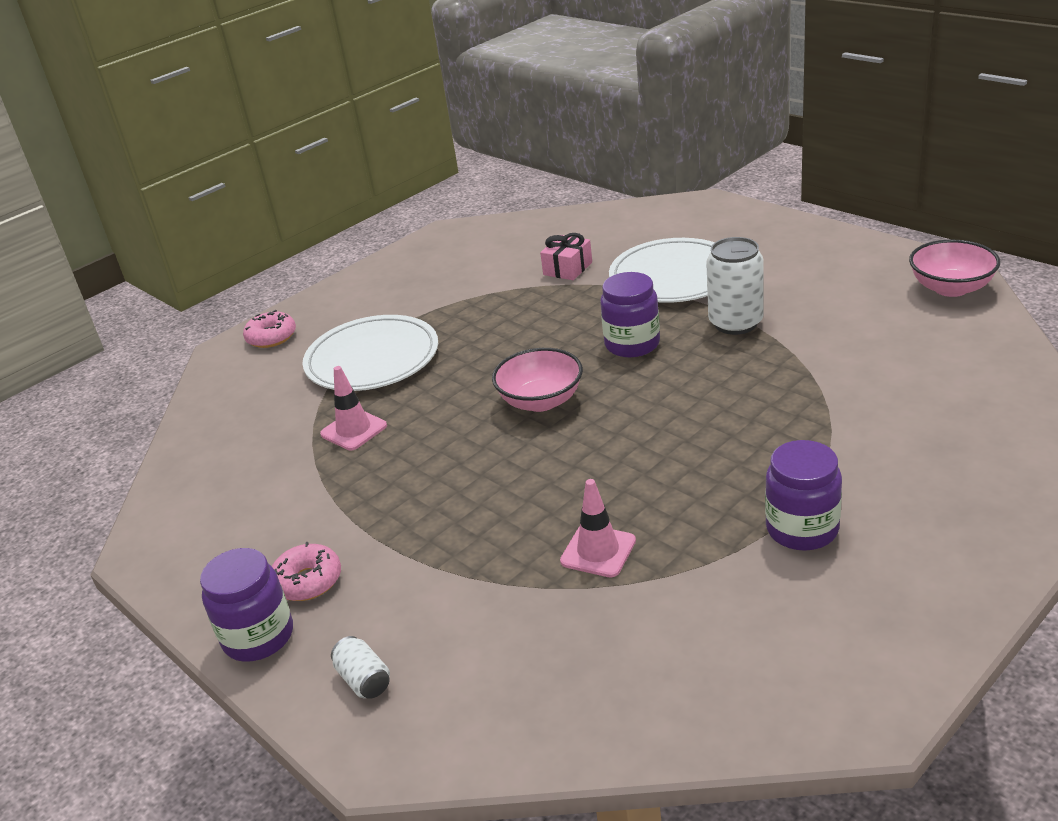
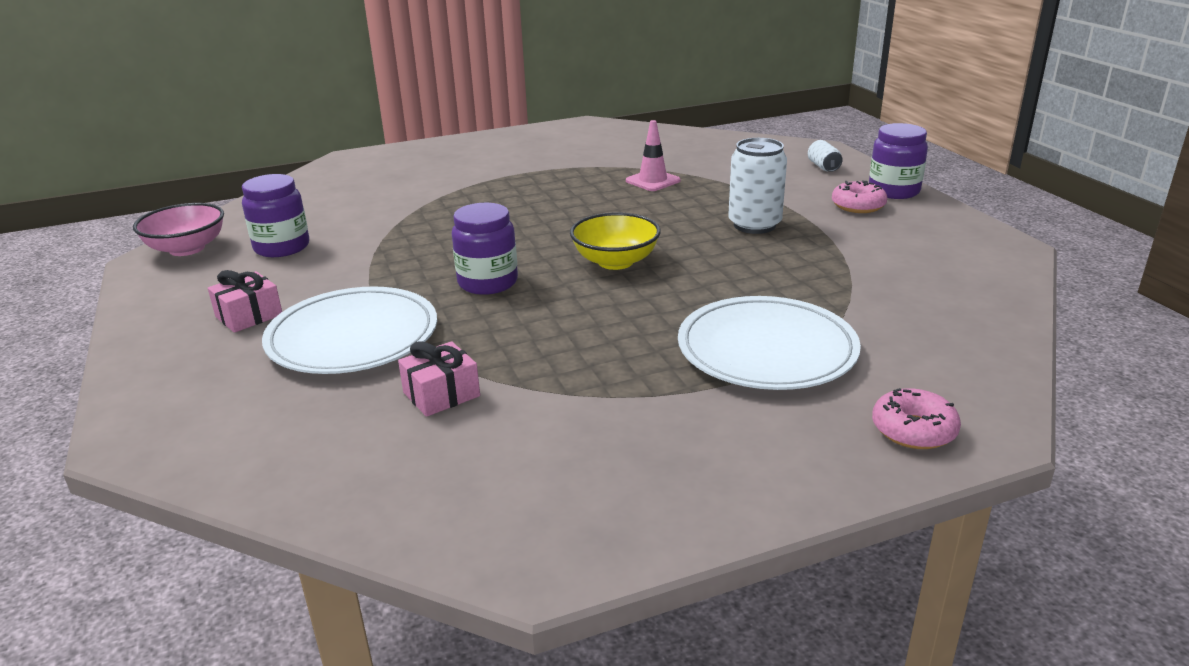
camera: 160 degrees left, 5 degrees down
(354, 430) = (805, 284): pink traffic cone -> none
(541, 401) = (615, 261): pink bowl -> yellow bowl
(735, 323) = (380, 273): white can -> white can (754, 225)
(774, 264) = (249, 316): none -> pink gift
(802, 529) = (529, 166): purple jar -> purple jar (282, 247)

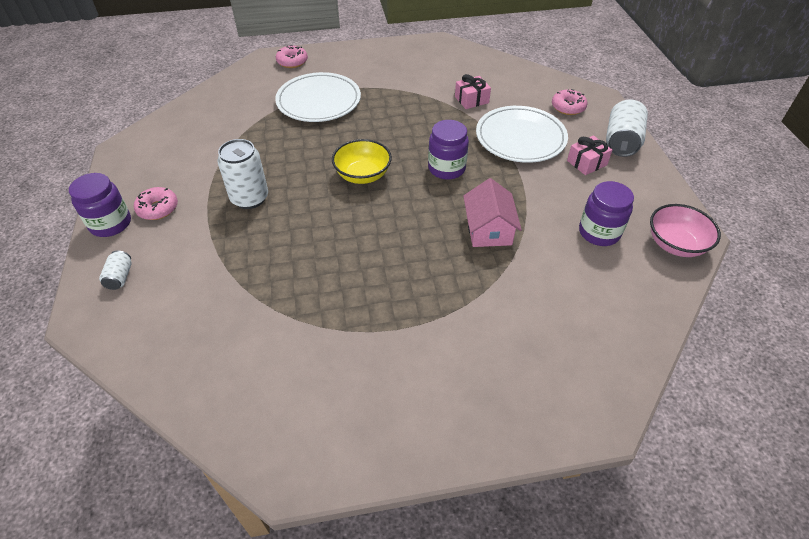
camera: 170 degrees left, 20 degrees up
(159, 354) = (621, 141): none -> white can
(225, 406) = (568, 107): none -> pink donut
(428, 235) = (488, 229): none -> pink house
(653, 181) = (285, 282): pink traffic cone -> none

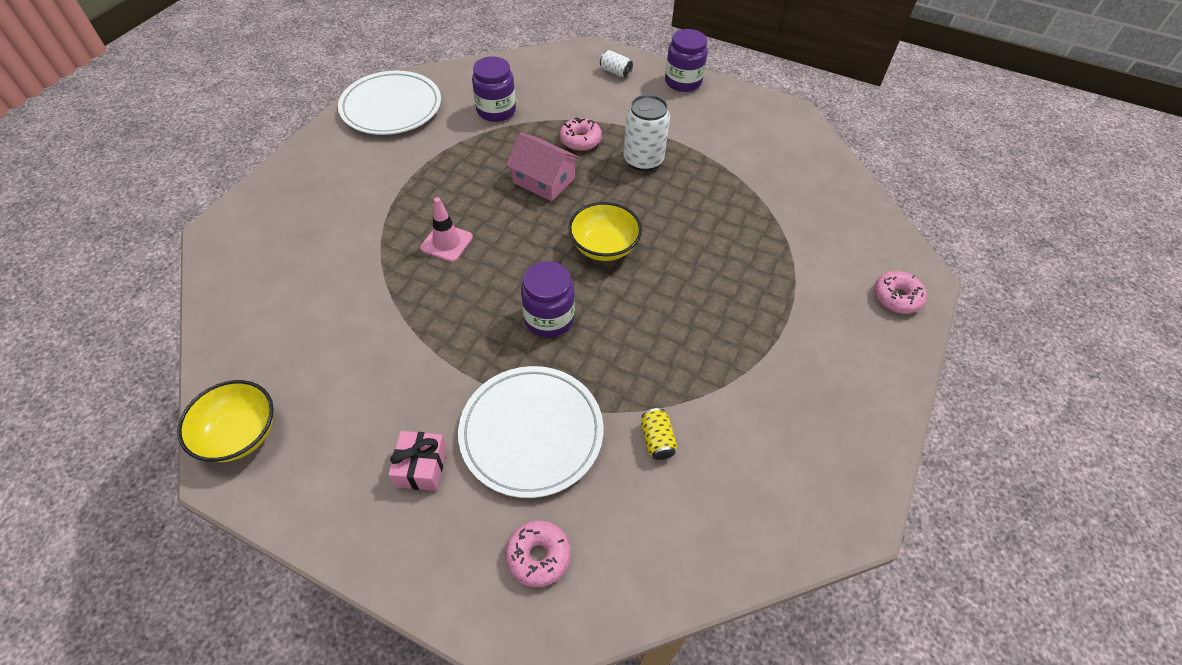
camera: 125 degrees right, 5 degrees up
(158, 208) = (679, 108): pink donut -> pink donut (580, 140)
(319, 101) = (775, 278): white plate -> white plate (391, 107)
(442, 253) = (446, 243): none -> pink traffic cone
(471, 100) = (657, 440): pink gift -> yellow can
(488, 229) = (435, 293): pink house -> pink house (544, 180)
(599, 232) = (330, 379): purple jar -> purple jar (496, 111)
(621, 141) = (410, 554): white can -> none
(675, 244) = (239, 434): pink bowl -> yellow bowl

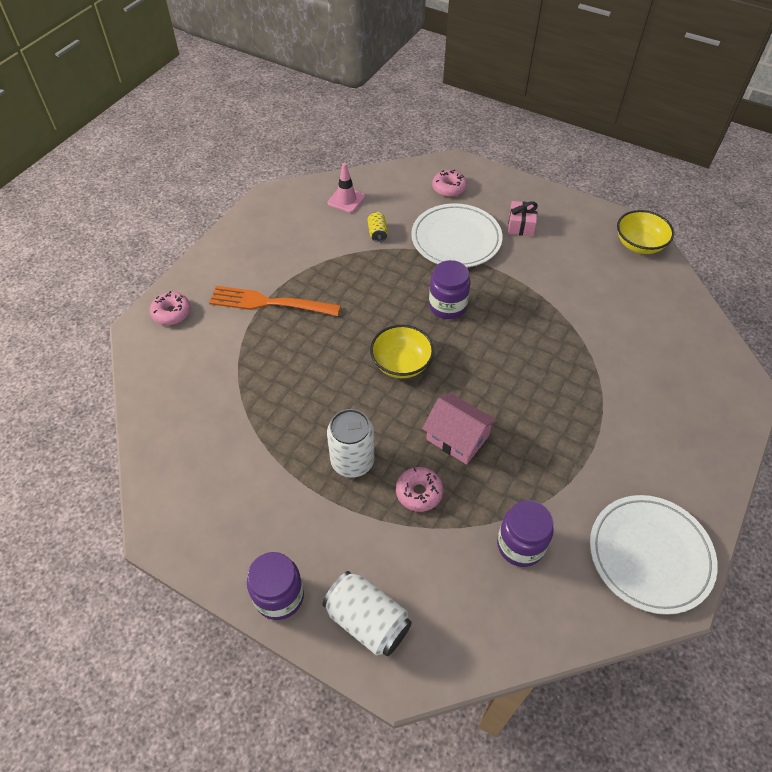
camera: 175 degrees left, 0 degrees up
(446, 243) = (540, 371): pink traffic cone -> pink traffic cone (346, 200)
(615, 72) = (367, 620): white can -> white can, size x1.94
(781, 315) = (269, 303): none -> orange fork

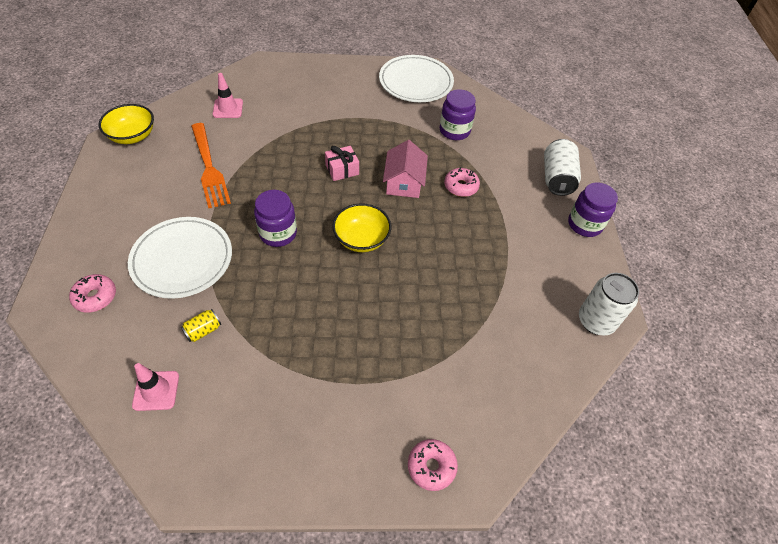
camera: 125 degrees left, 0 degrees up
(269, 303) = (358, 377): orange fork -> orange fork (209, 168)
(352, 461) = (468, 231): white can -> white can (596, 321)
(521, 225) = (138, 218): pink gift -> pink gift (342, 169)
(660, 326) = (228, 108): none -> pink traffic cone

